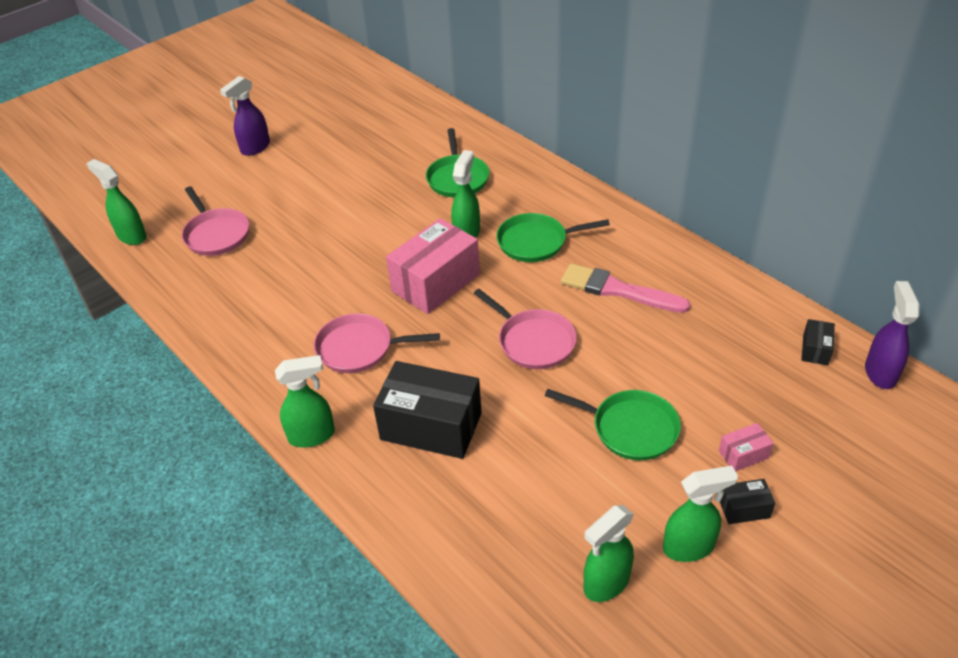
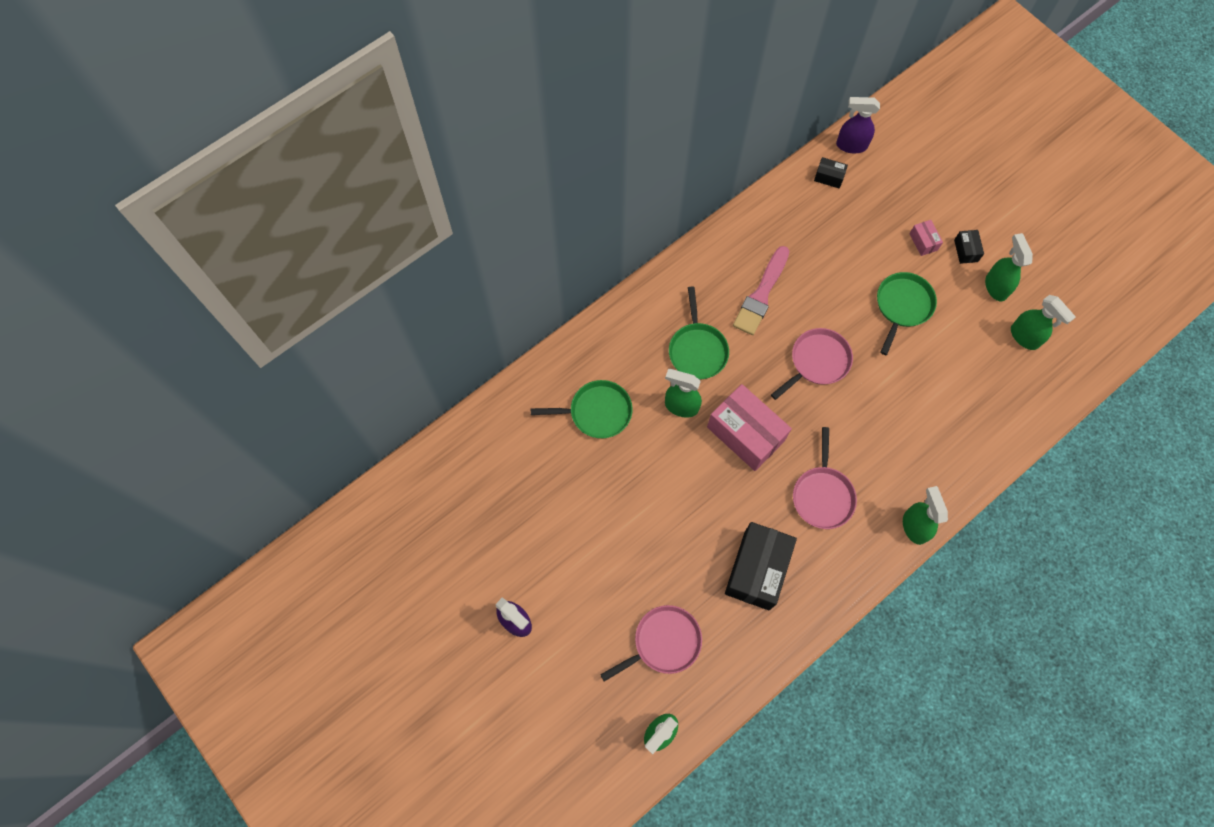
camera: 90 degrees left, 25 degrees up
(431, 426) = (903, 439): black box -> black box (757, 570)

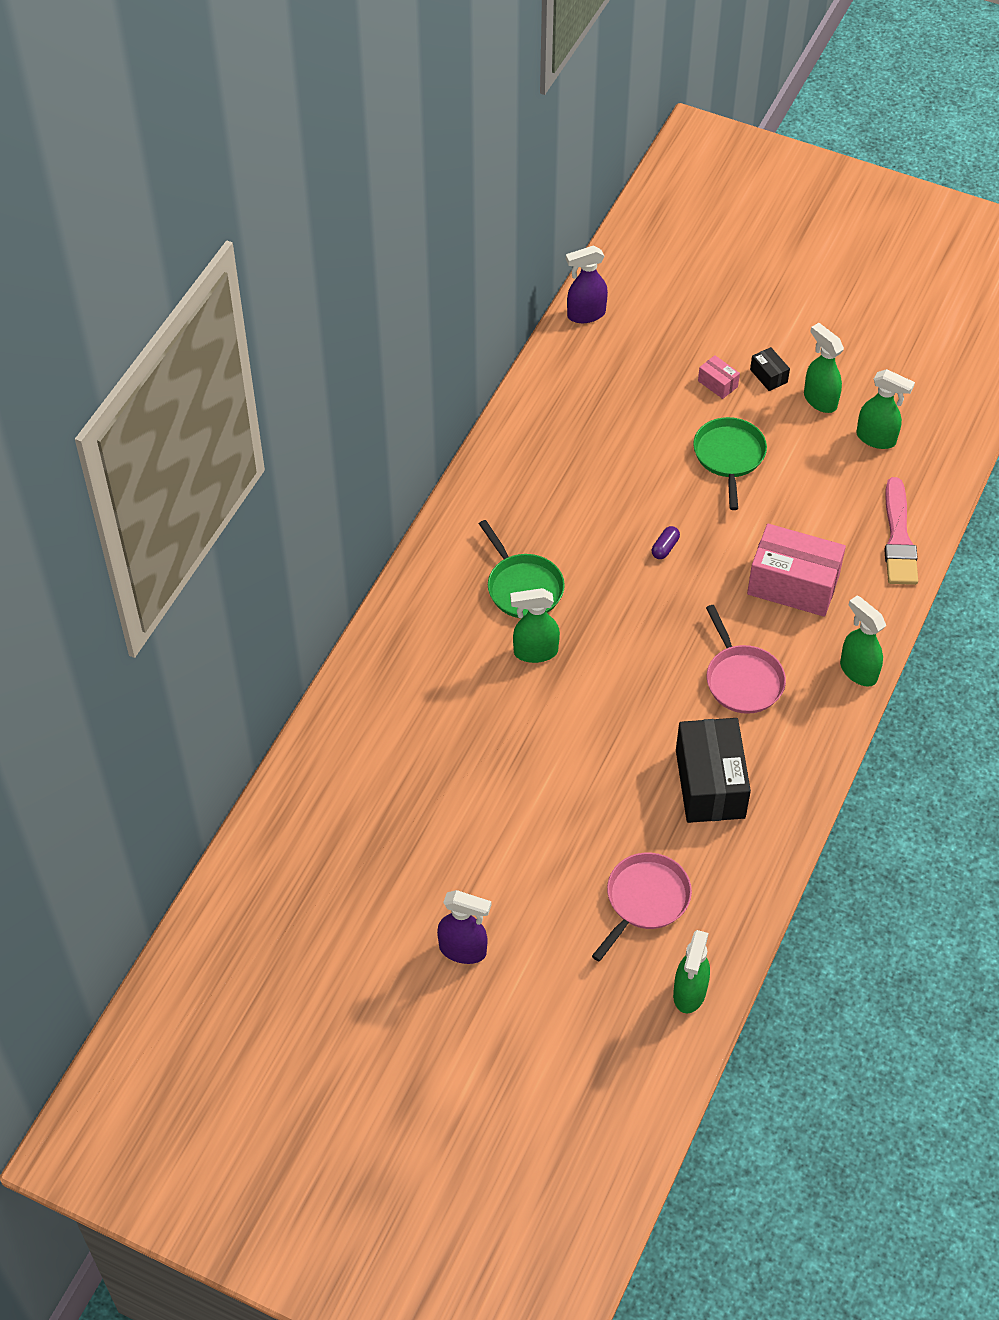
camera: 25 degrees left, 15 degrees down
(597, 412) = (440, 695): green pan -> none
(745, 434) = (623, 652): pink box -> pink box (793, 585)
(761, 294) = (565, 503): pink brush -> pink brush (898, 538)
(817, 361) = (665, 548): pink pan -> purple capsule
(829, 177) = (578, 356): black box -> none

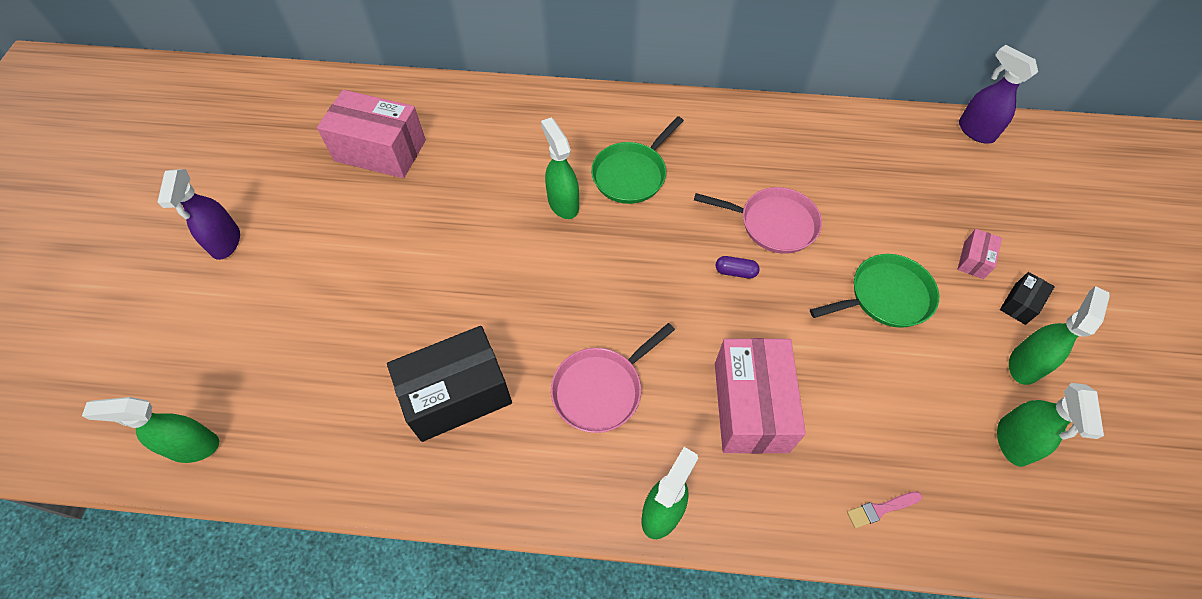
camera: 70 degrees right, 5 degrees up
(395, 792) = (380, 150): none -> pink box
(645, 899) = (301, 373): pink pan -> pink pan (774, 224)
(898, 538) = (881, 509): pink brush -> pink brush, size x0.46

